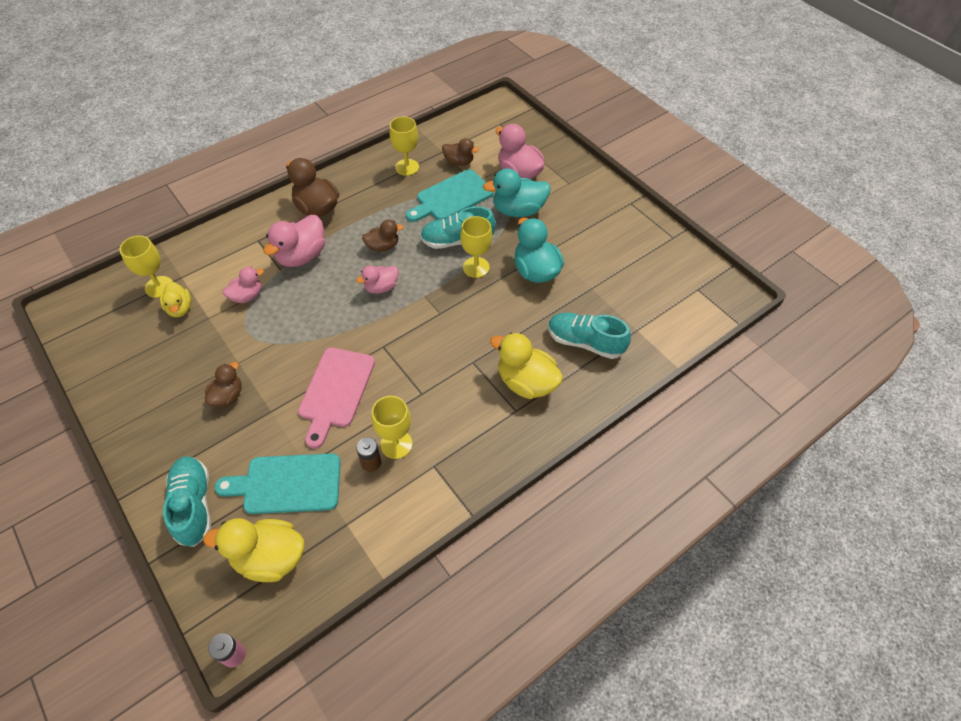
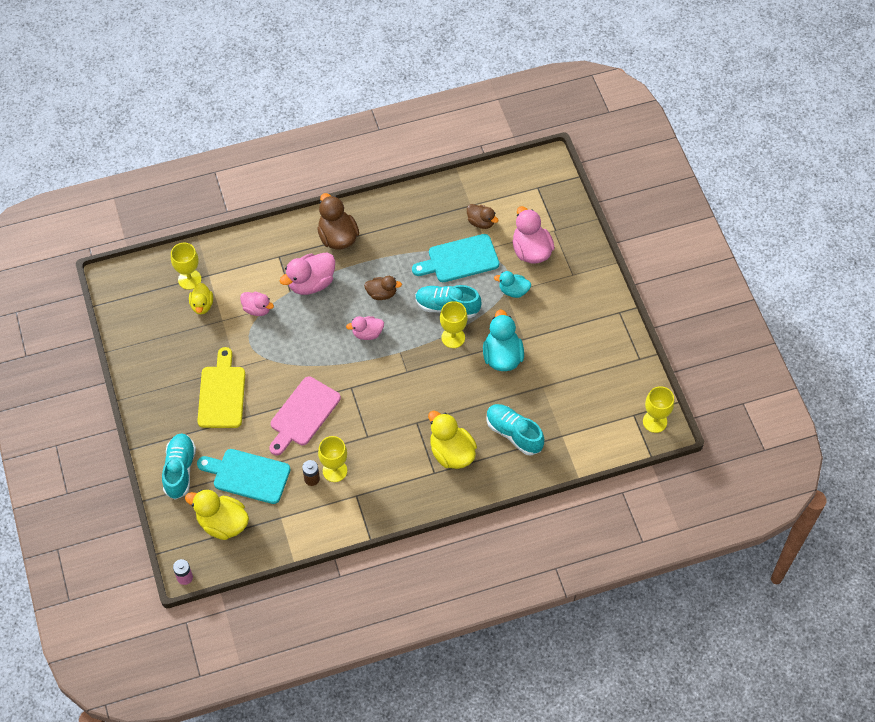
camera: 20 degrees right, 5 degrees up
(228, 396) = (222, 393): brown duck -> yellow cutting board
(247, 296) = (257, 309): pink duck -> pink duck turned 45 degrees clockwise
(407, 167) = (431, 214): yellow goblet -> yellow goblet (655, 421)
(518, 210) = (513, 291): turquoise duck -> turquoise duck, size x0.60

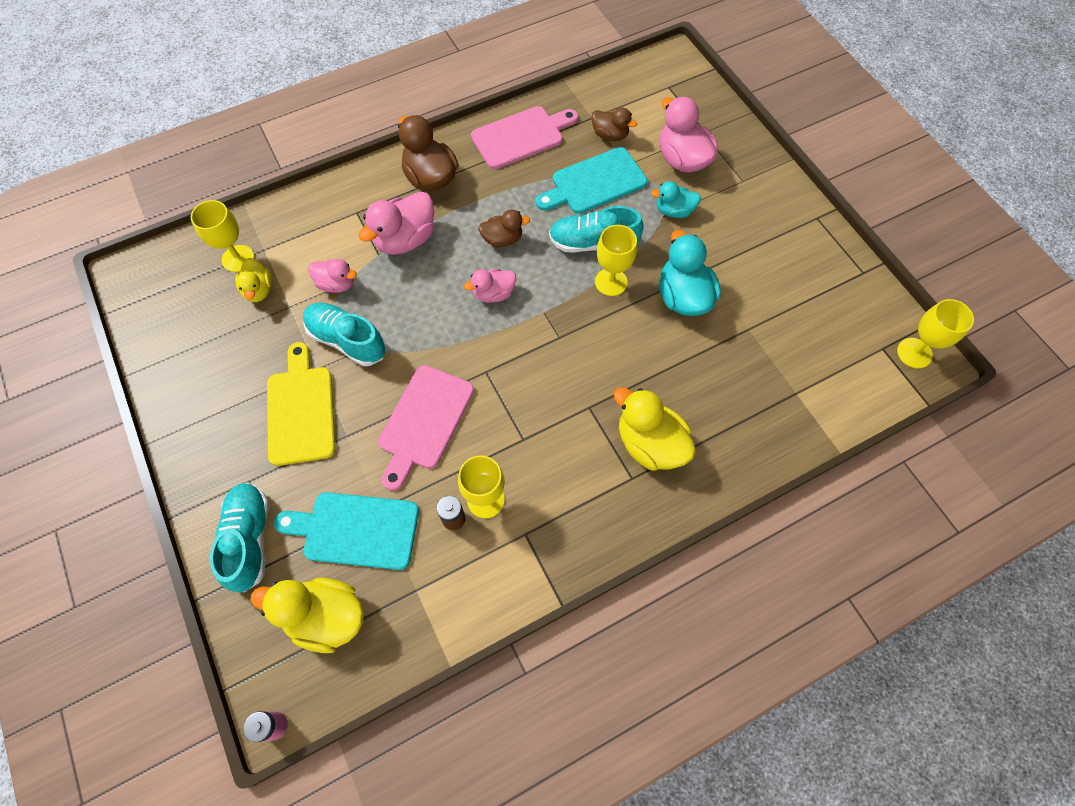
camera: 10 degrees left, 5 degrees up
(412, 213) = (521, 136): none -> pink cutting board
(514, 433) = (729, 401): turquoise shoe -> turquoise shoe (347, 340)

